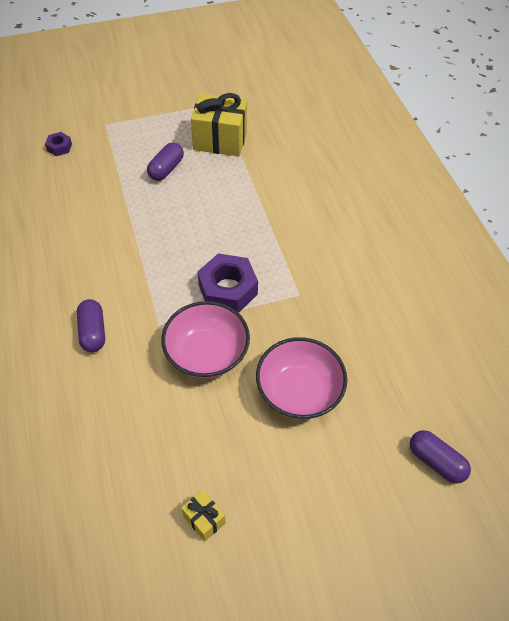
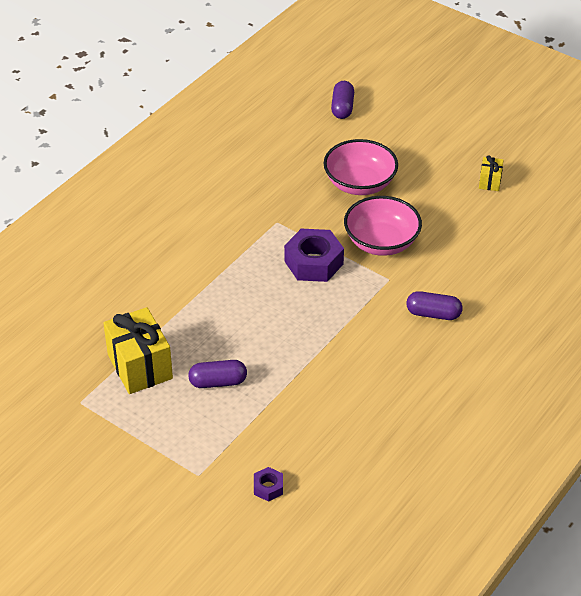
camera: 125 degrees left, 10 degrees down
(93, 332) = (433, 314): purple capsule -> purple capsule turned 60 degrees clockwise

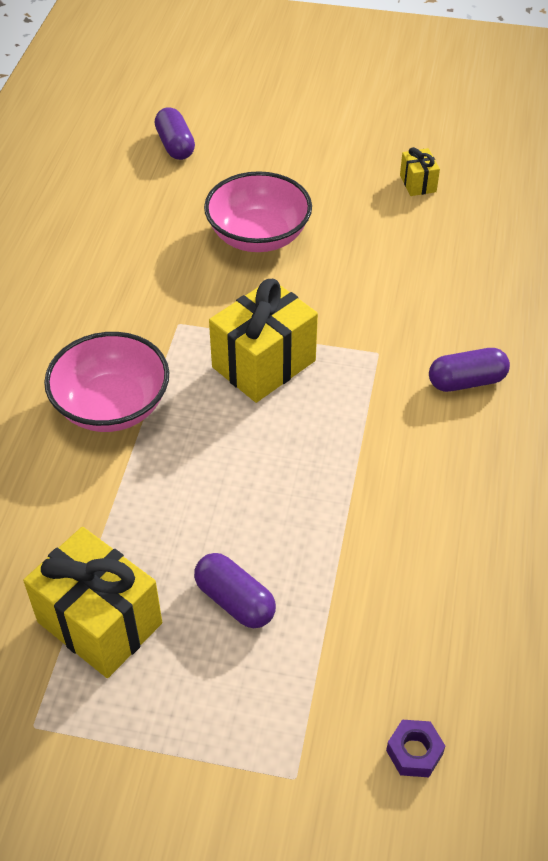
camera: 25 degrees left, 5 degrees up
(218, 382) = (235, 601): purple capsule -> purple capsule turned 75 degrees clockwise
(314, 262) = (264, 364): purple nut -> yellow gift
(381, 242) = (336, 305): pink bowl -> pink bowl (112, 406)

